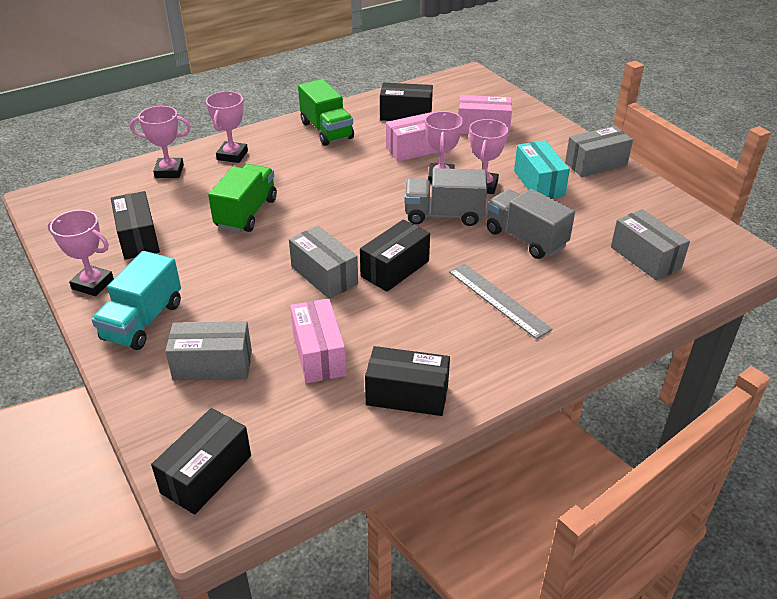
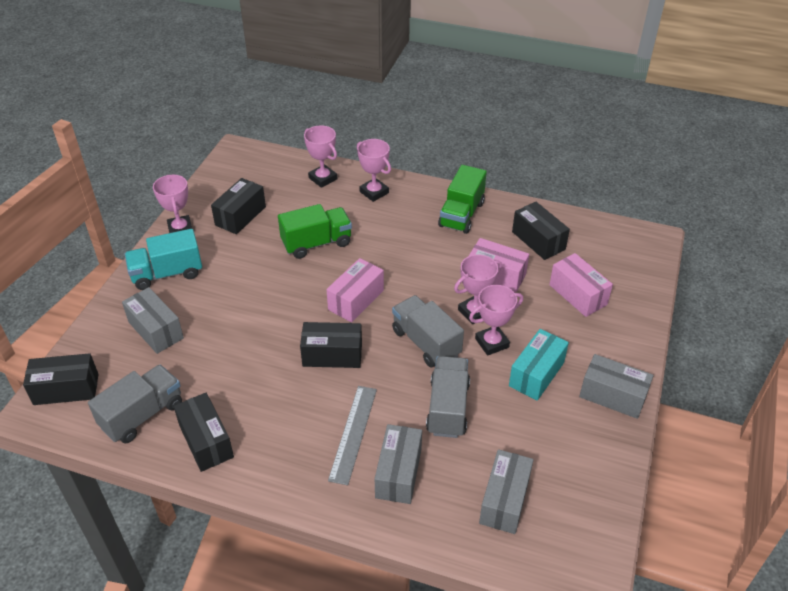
camera: 50 degrees right, 5 degrees up
(232, 155) = (374, 192): pink trophy -> pink trophy turned 75 degrees clockwise
(319, 354) = (207, 372): pink box -> pink box (356, 300)
(319, 426) = (142, 415): none -> grey truck
(324, 275) = (289, 324): grey box -> grey box (398, 473)

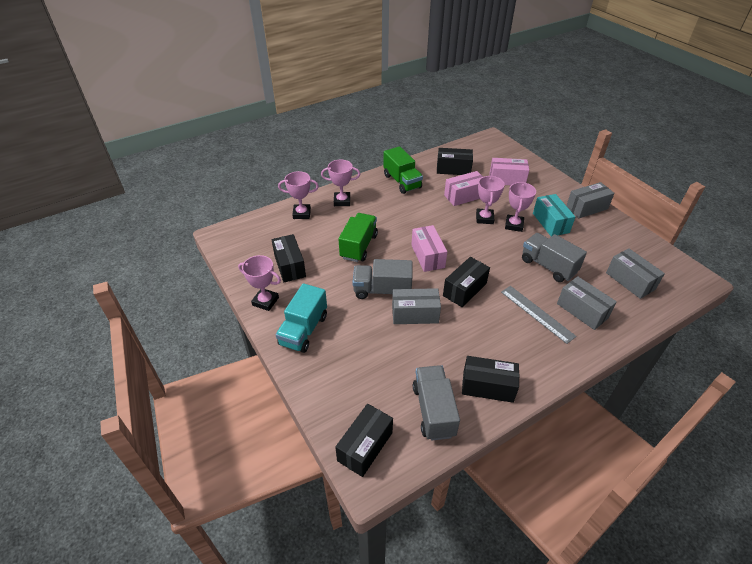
camera: 50 degrees left, 0 degrees up
(156, 330) = (355, 363): grey box -> grey box (415, 314)
(426, 343) = (491, 248): grey truck -> grey truck (382, 290)

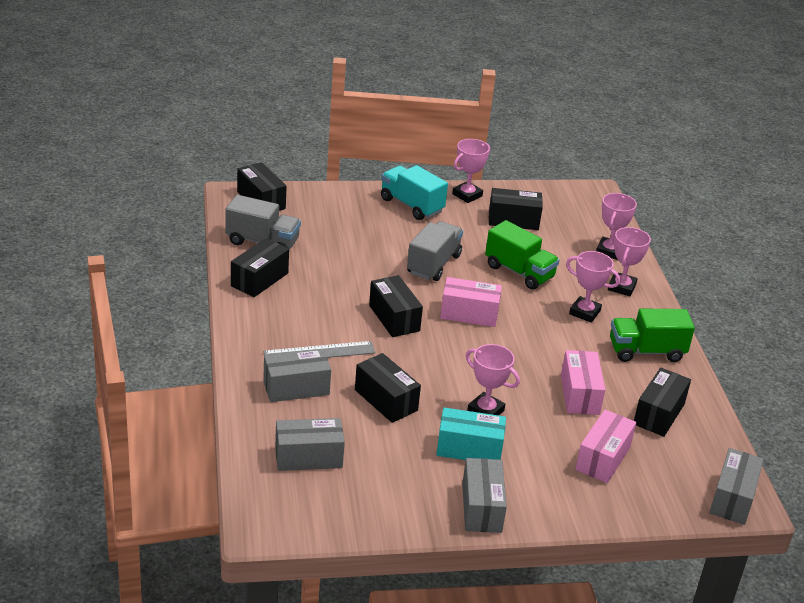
camera: 110 degrees right, 10 degrees down
(415, 314) = (383, 272): grey box -> grey box (732, 498)
(484, 218) = (516, 391): pink trophy -> pink trophy (584, 312)
(548, 266) = (386, 400): grey truck -> black box

